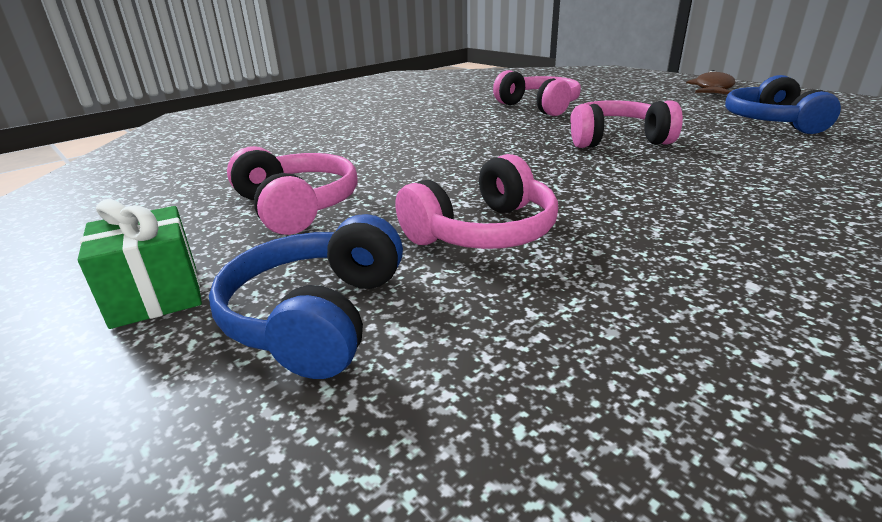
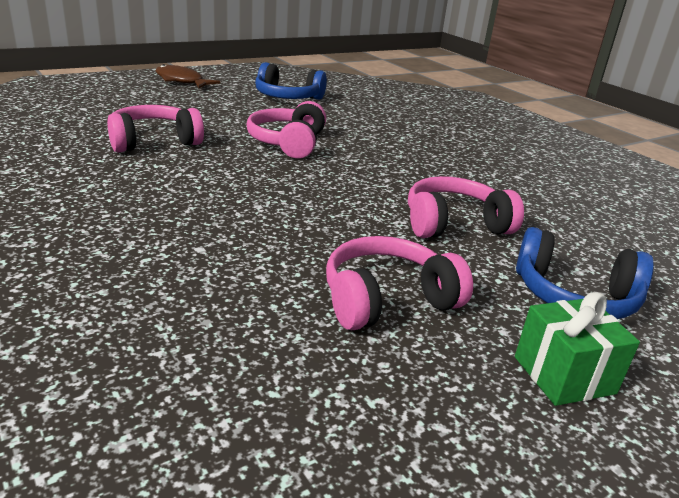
camera: 85 degrees left, 0 degrees up
(483, 232) = (454, 224): pink headphones -> pink headphones turned 75 degrees counterclockwise

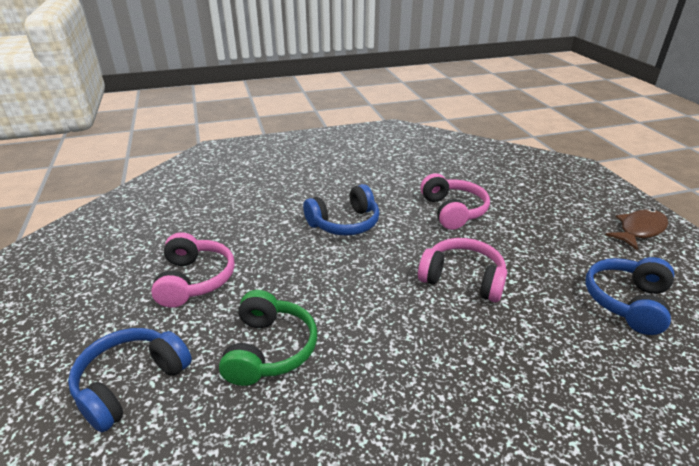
camera: 110 degrees right, 5 degrees up
(196, 202) = (344, 223): none -> blue headphones
(454, 224) = (269, 349): pink headphones -> green headphones
(564, 375) = (80, 332): green gift -> none

